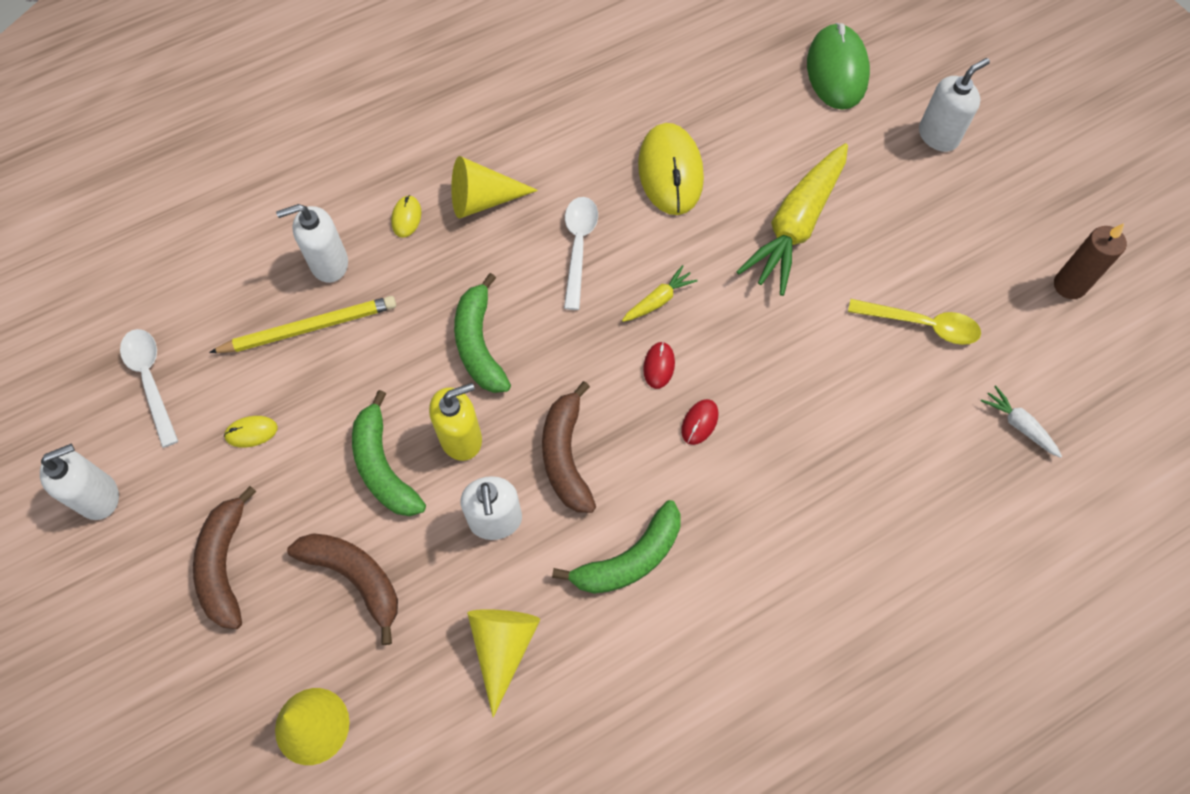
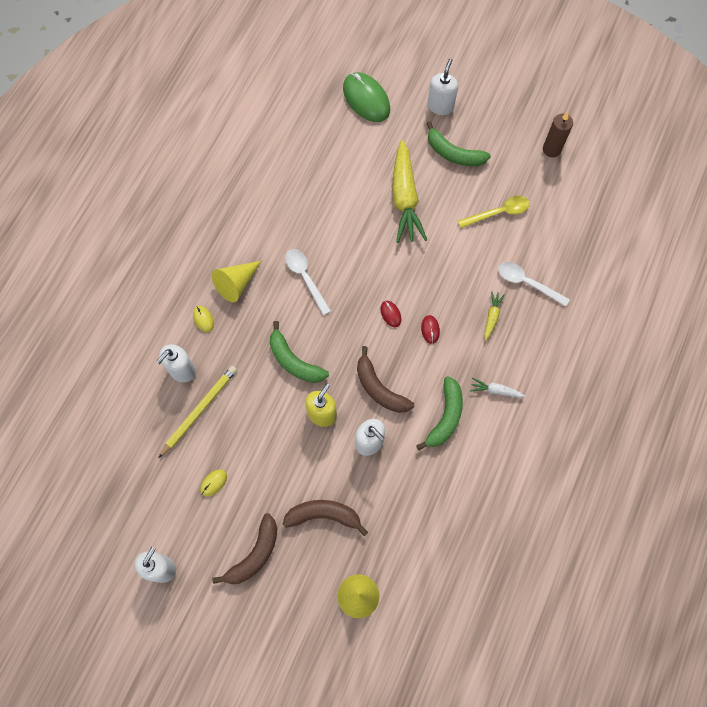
camera: 35 degrees left, 5 degrees up
(151, 380) = (137, 493): white spoon -> white spoon (527, 283)
(225, 564) = (254, 554): brown banana -> brown banana turned 105 degrees counterclockwise
(383, 466) = (294, 454): green banana -> green banana (453, 153)
(503, 647) = (418, 498): yellow cone -> none
(658, 300) = (366, 280): yellow carrot -> yellow carrot (492, 317)
(670, 172) = (322, 208): yellow mouse -> none
(1019, 425) = (573, 235): white carrot -> white carrot (495, 390)

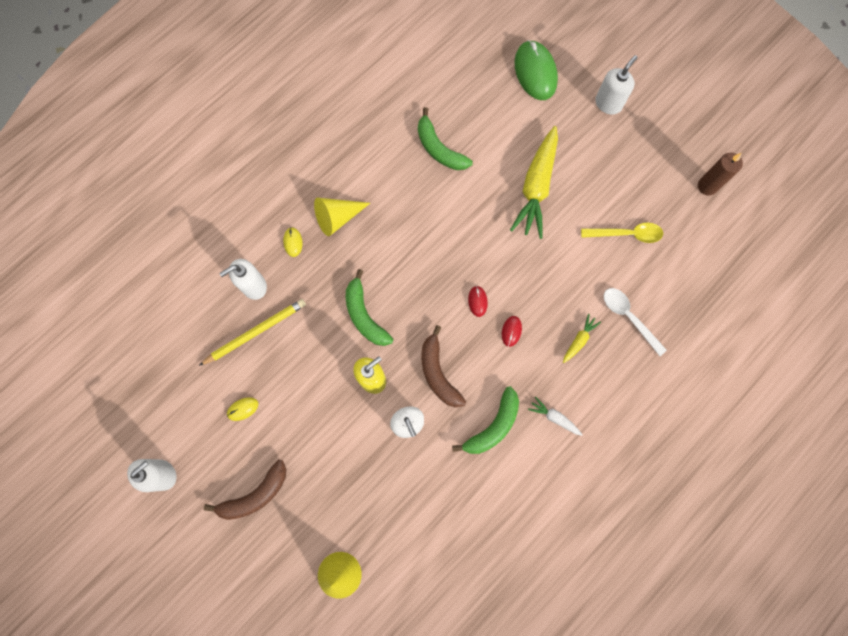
camera: 20 degrees right, 5 degrees up
(305, 278) = (407, 235): white spoon -> none
(324, 515) = (336, 481): brown banana -> none
(453, 153) = (603, 157): green banana -> green banana (439, 149)

